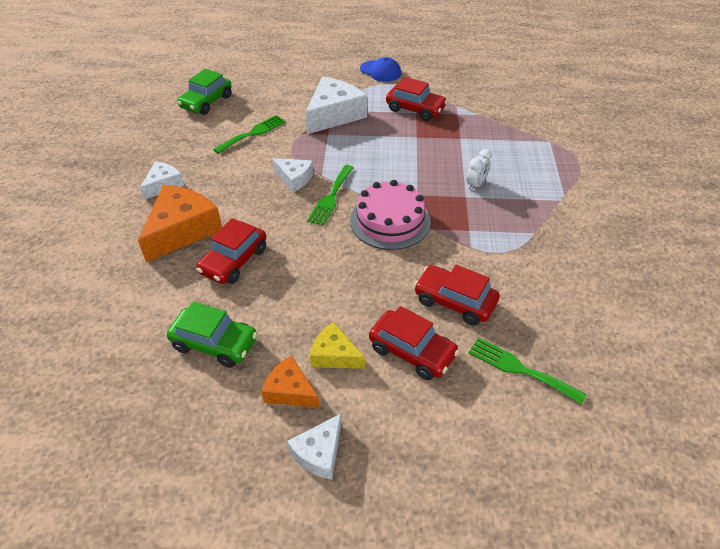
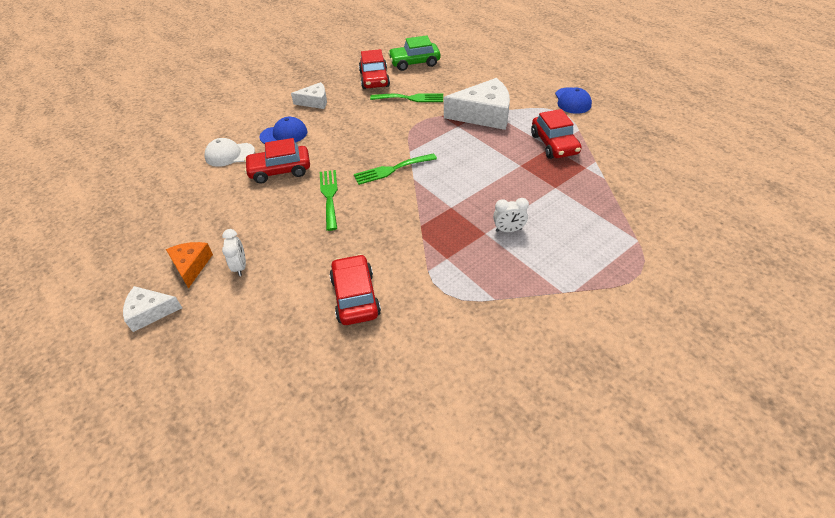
camera: 50 degrees right, 0 degrees up
(155, 282) = (229, 154): none -> white cap
(182, 230) = (284, 134): orange cheese -> blue cap
(215, 343) = (202, 209): green car -> none
(294, 179) = (389, 143): white cheese -> none
(334, 355) = (240, 266): yellow cheese -> white clock
(390, 221) = (403, 211): pink cake -> none
(412, 351) = (280, 304): red car -> red car (374, 79)
(520, 369) = (320, 379): green fork -> green fork (329, 196)

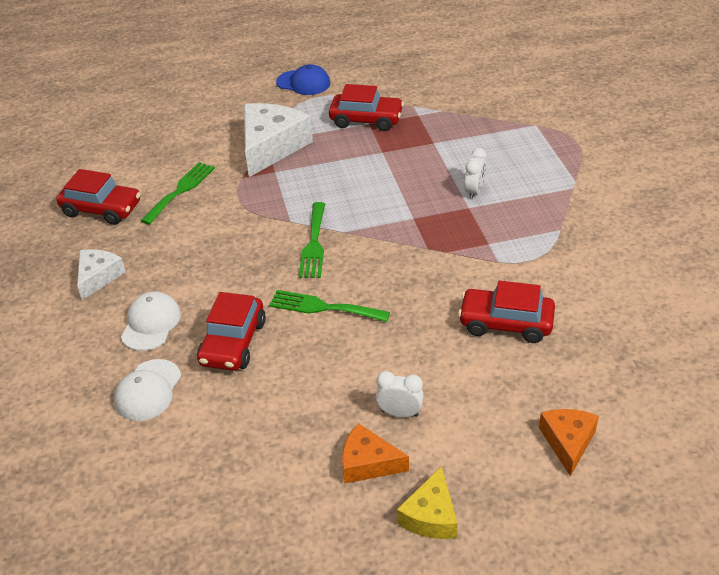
camera: 65 degrees left, 5 degrees down
(150, 312) = (430, 516): white cheese -> yellow cheese
(235, 373) = (568, 442): none -> orange cheese
(284, 134) = (151, 324): blue cap -> white cap
(414, 63) = (100, 165): green car -> none

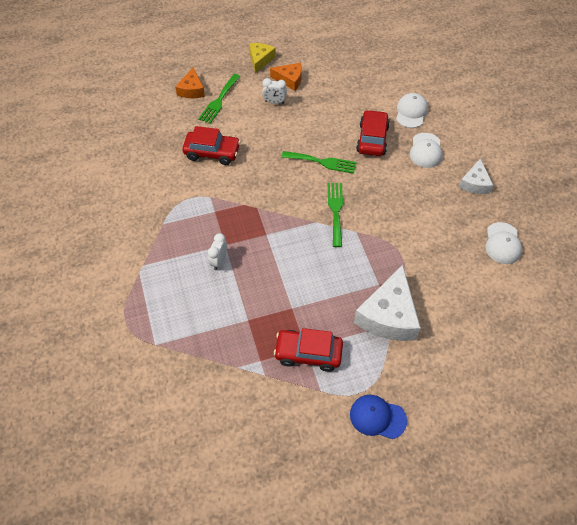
camera: 175 degrees right, 15 degrees up
(102, 209) = (502, 243): red car -> white cap
(180, 190) = (449, 263): green fork -> green fork (219, 101)

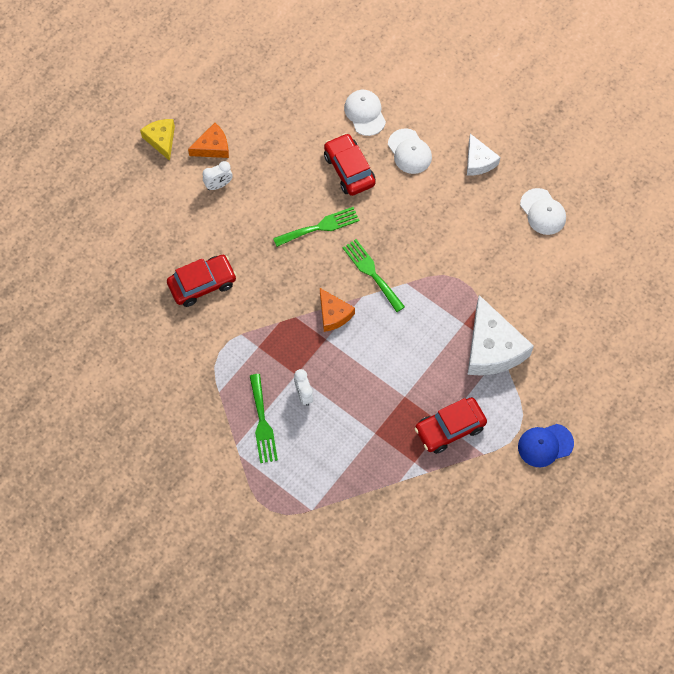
camera: 35 degrees left, 10 degrees up
(191, 90) = (119, 223): orange cheese -> orange cheese (333, 314)
(219, 101) = (159, 218): green fork -> green fork (262, 423)

